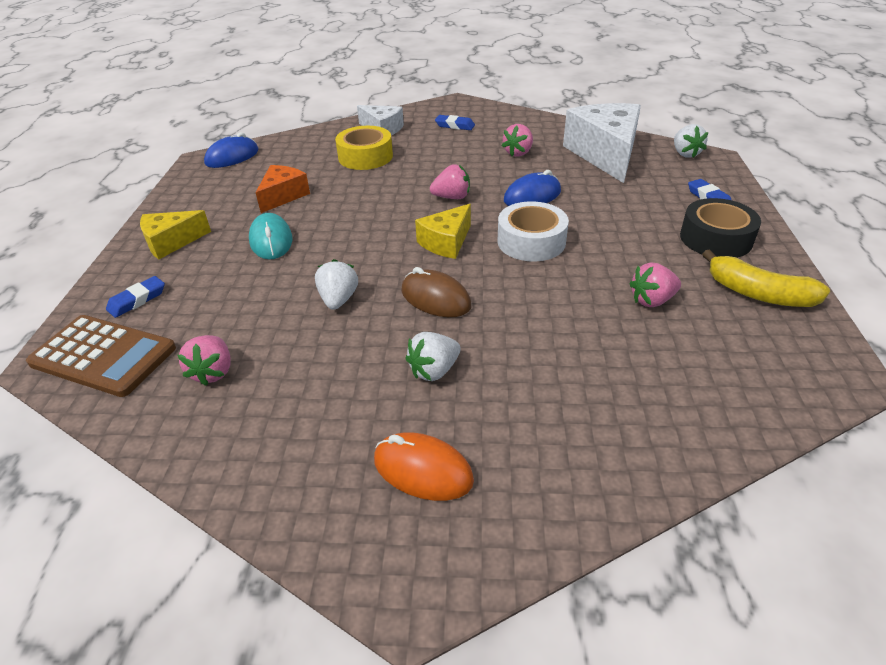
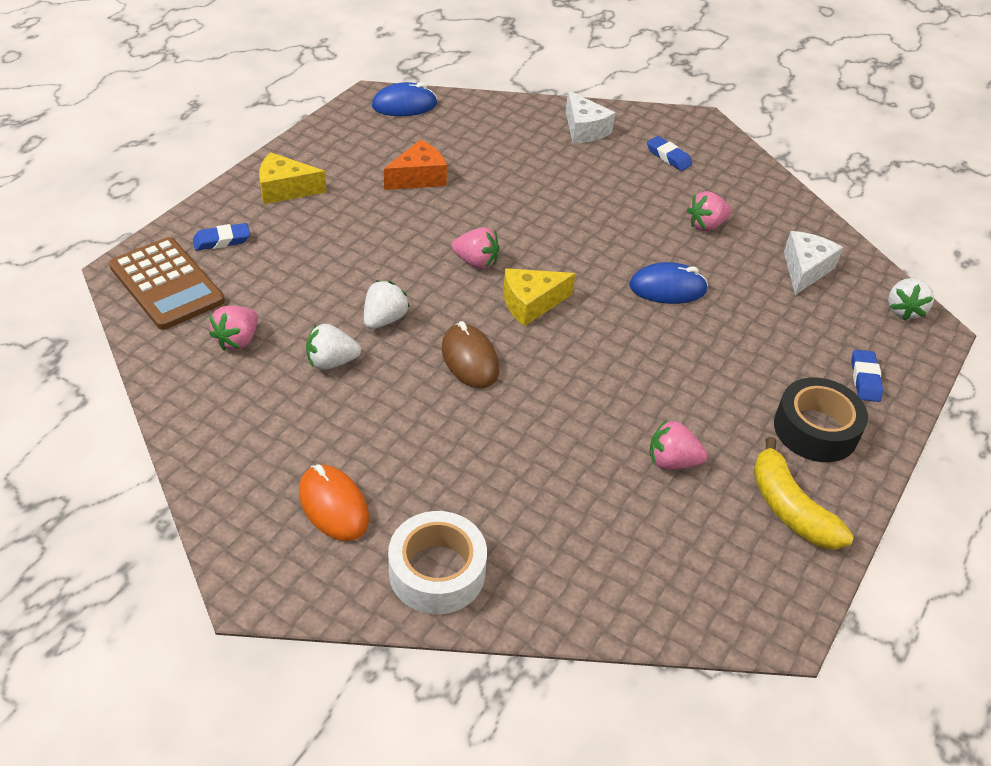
camera: 25 degrees right, 5 degrees up
(271, 240) = (371, 227): turquoise mouse -> none
(365, 157) = (536, 161): yellow tape -> none
(434, 370) = (410, 428): white strawberry -> white strawberry (331, 362)
(452, 197) = (582, 252): pink strawberry -> pink strawberry (476, 262)
(531, 241) = (615, 341): white tape -> white tape (437, 572)
(605, 154) = (805, 270): white cheese -> white cheese, size x0.55

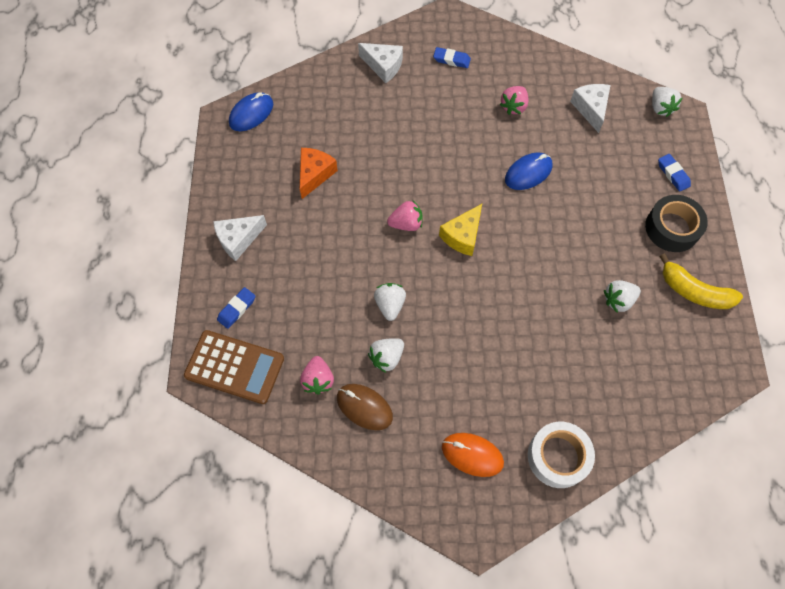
camera: 30 degrees left, 20 degrees up
(285, 189) = (238, 239): yellow cheese -> white cheese
(470, 359) = (462, 302): brown mouse -> brown mouse (364, 407)
(672, 461) = (618, 300): pink strawberry -> white strawberry

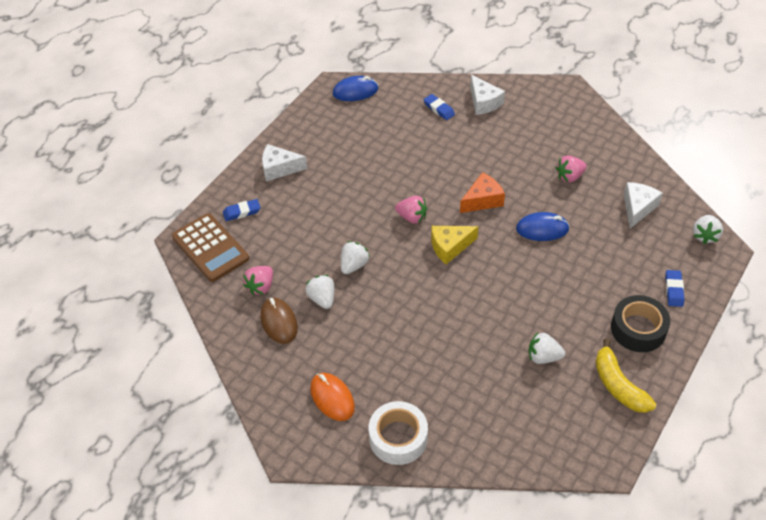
camera: 35 degrees right, 15 degrees down
(314, 174) = (369, 152): orange cheese -> orange cheese (482, 200)
(386, 357) = (322, 299): white strawberry -> white strawberry turned 75 degrees clockwise
(451, 60) = (544, 121): blue eraser -> blue eraser (439, 109)

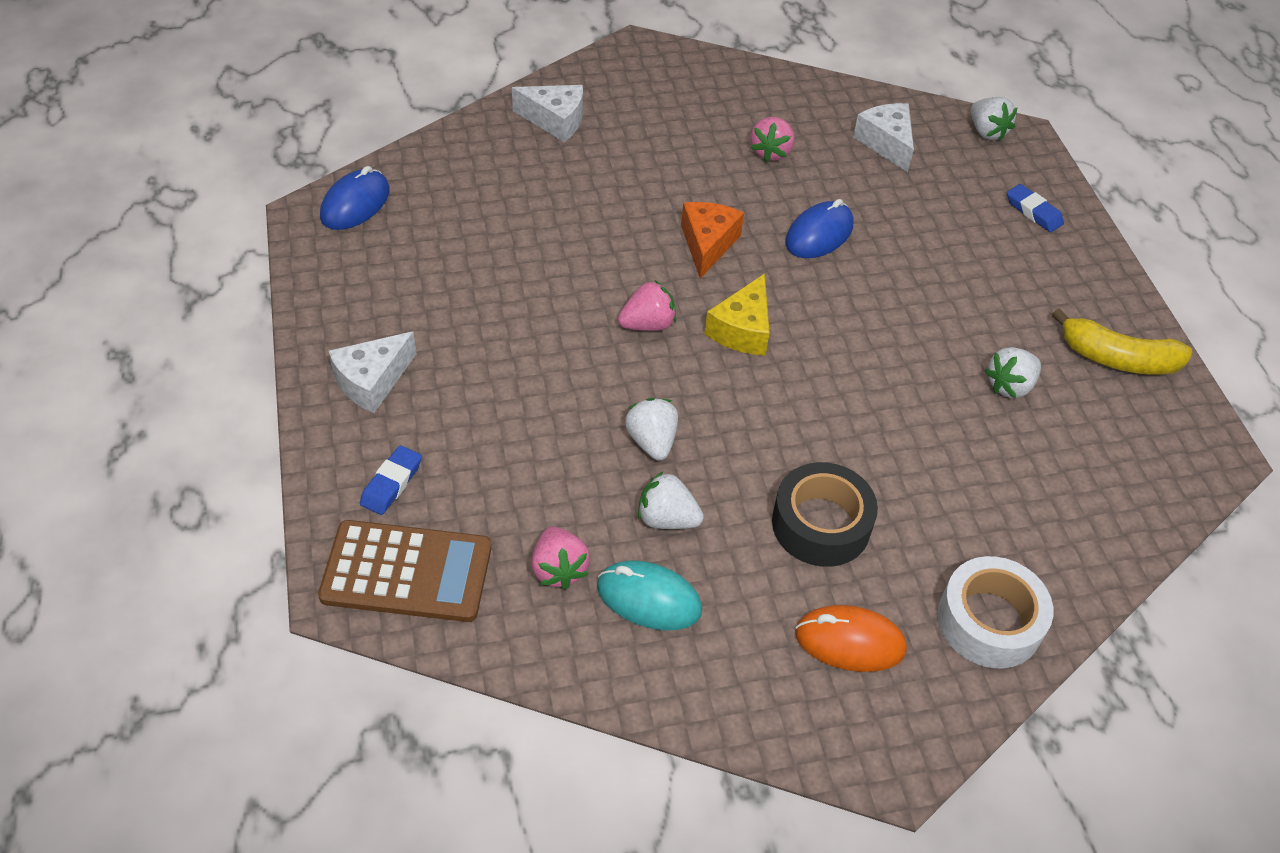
camera: 50 degrees left, 0 degrees up
(279, 322) = (649, 599): brown mouse -> turquoise mouse
(439, 109) = (506, 162): blue eraser -> none
(638, 329) = (1056, 280): black tape -> black tape (821, 524)

